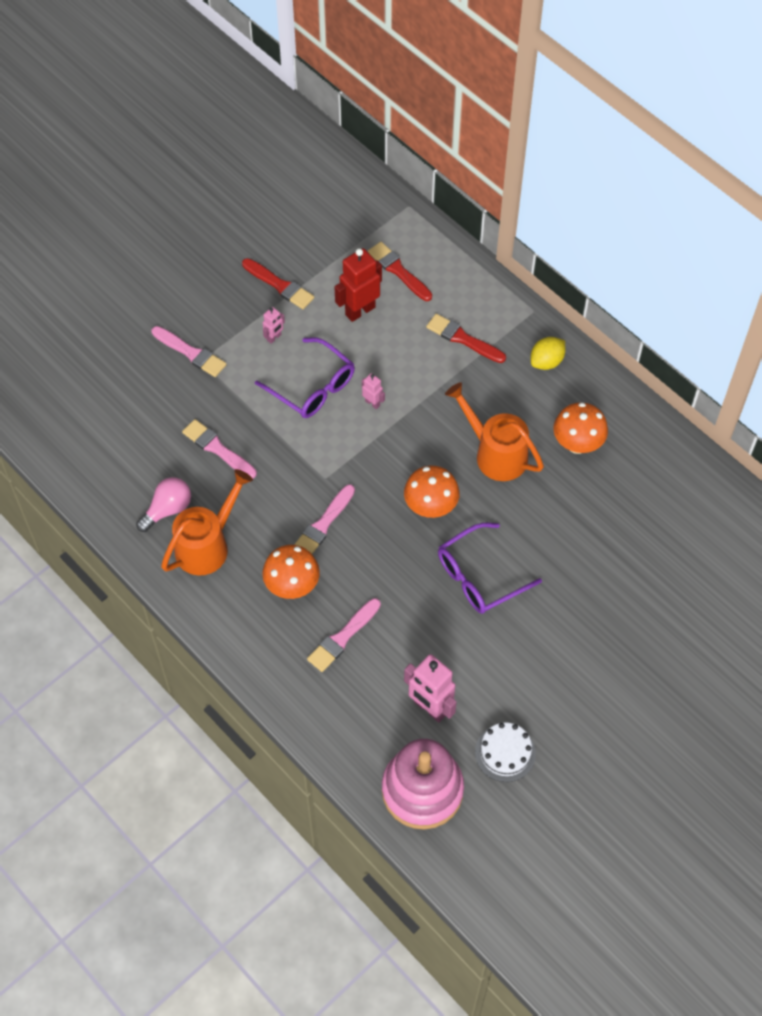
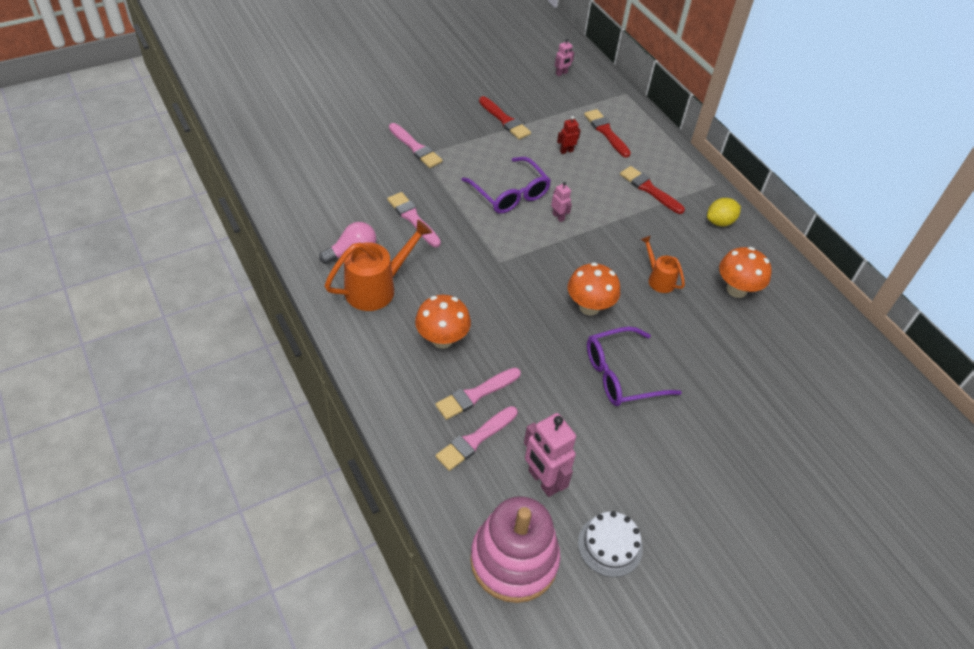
camera: 10 degrees right, 10 degrees down
(274, 338) = (488, 153): pink robot -> pink robot (561, 73)
(323, 524) = (486, 297): pink brush -> pink brush (475, 440)
(360, 310) = (566, 151): red robot -> red robot, size x0.50
(494, 453) = (658, 279): orange watering can -> orange watering can, size x0.57

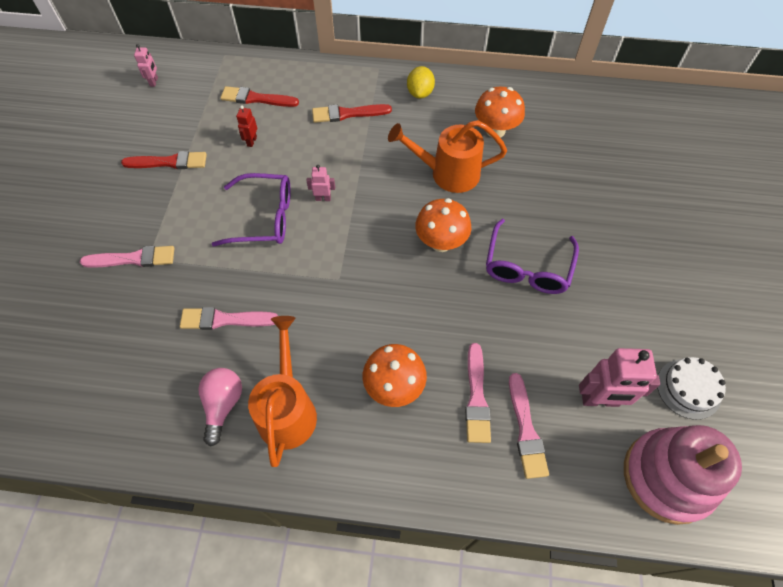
camera: 50 degrees left, 10 degrees up
(658, 279) = (447, 173): orange watering can -> orange watering can, size x1.74

